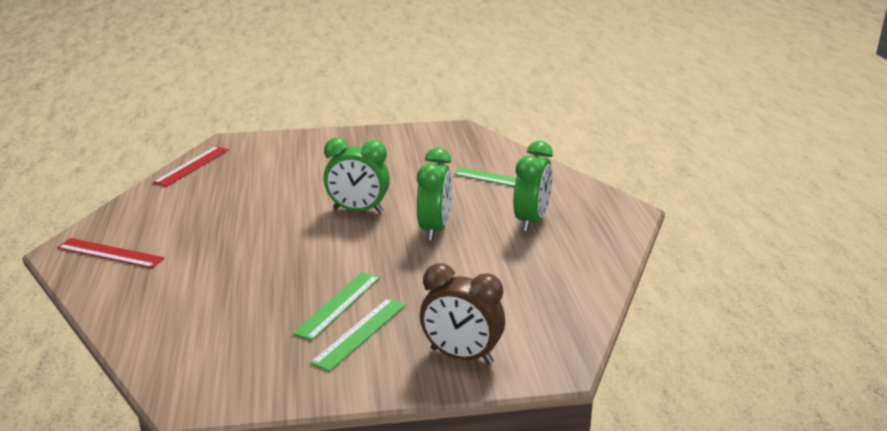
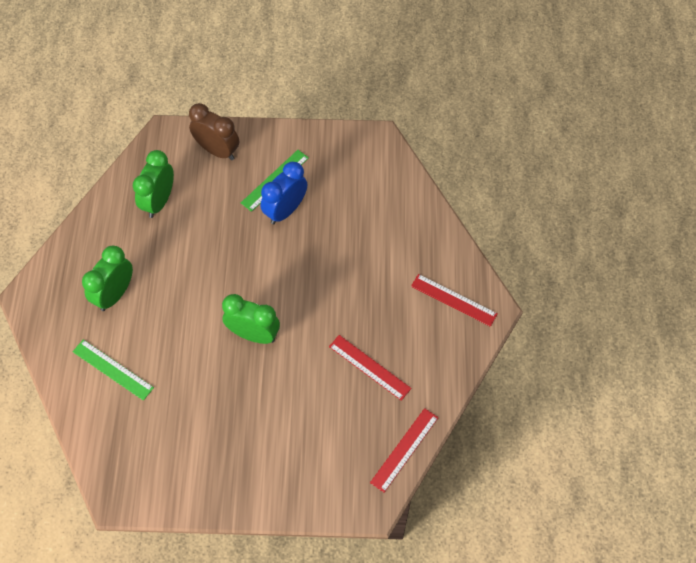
camera: 170 degrees left, 35 degrees up
(223, 203) = (369, 367): none -> red ruler
(338, 305) = (285, 210): green ruler -> blue clock
(434, 229) = (196, 294): green clock -> green clock (159, 201)

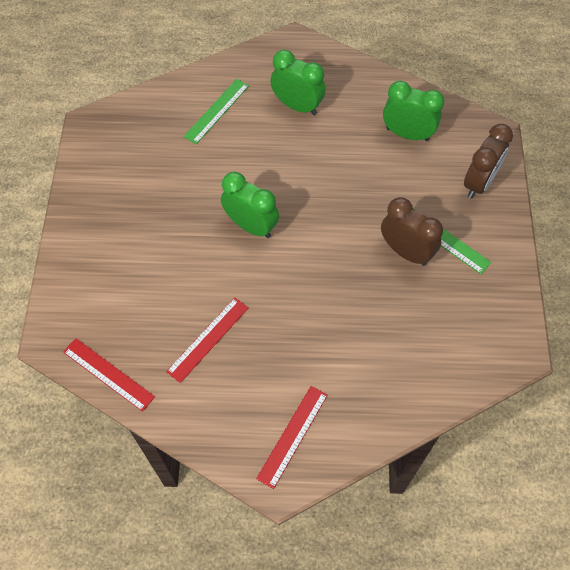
camera: 90 degrees right, 0 degrees up
(253, 334) = (251, 226): green clock -> green clock turned 75 degrees counterclockwise
(285, 210) = (406, 251): blue clock -> brown clock

